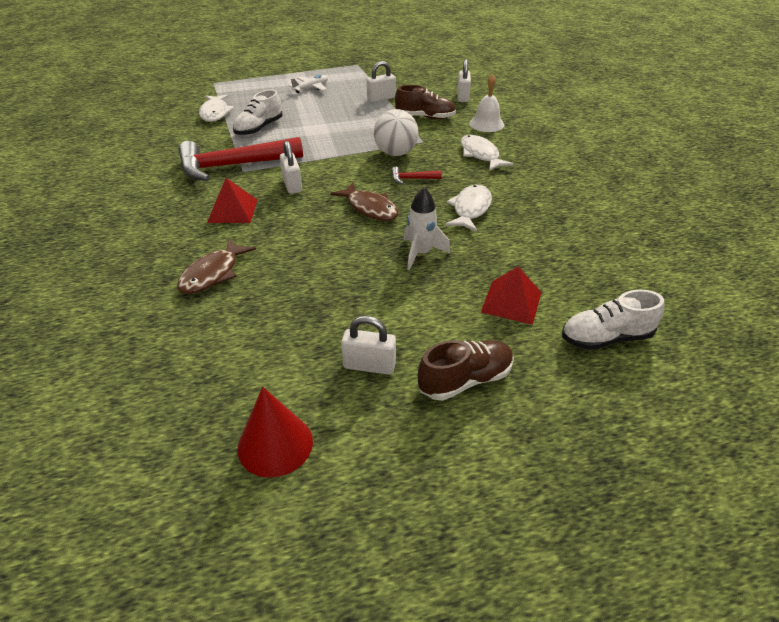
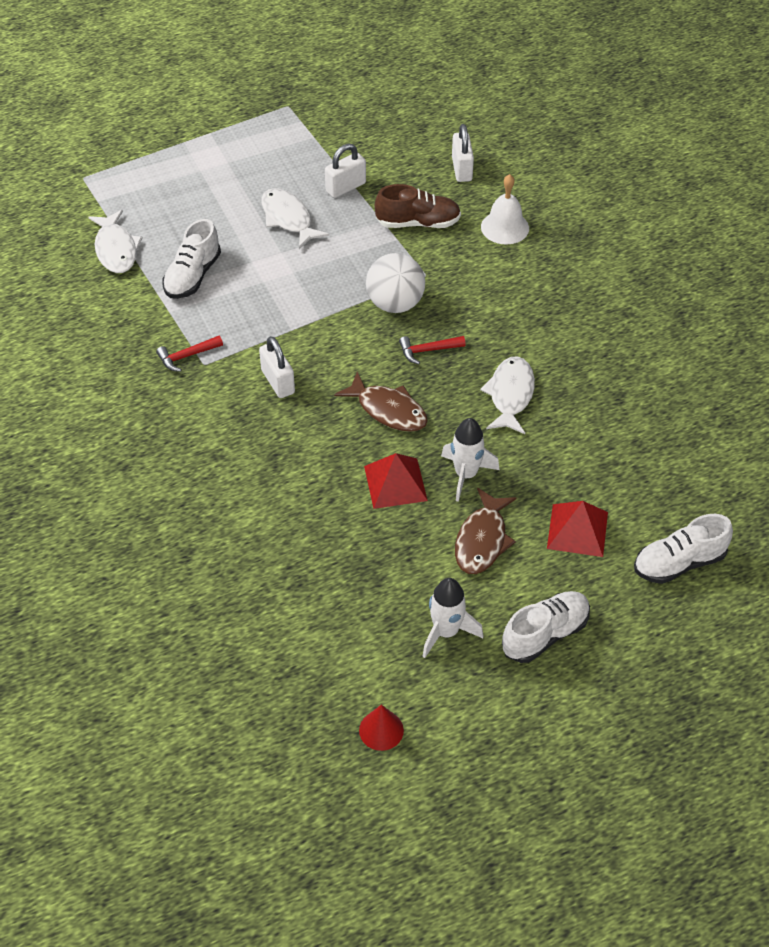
camera: 10 degrees left, 10 degrees up
(213, 274) = (237, 538): brown fish -> brown fish (482, 540)
(232, 211) = (219, 437): red pyramid -> red pyramid (395, 483)
(233, 166) = (186, 356): red hammer -> red hammer, size x0.40
(275, 444) = (381, 730): red cone -> red cone, size x0.63
(311, 88) = (236, 174): white plane -> none
(369, 365) = (446, 632): white padlock -> white rocket
(465, 380) = (545, 634): brown shoe -> white shoe
(480, 155) = (506, 293): white fish -> white fish (288, 219)

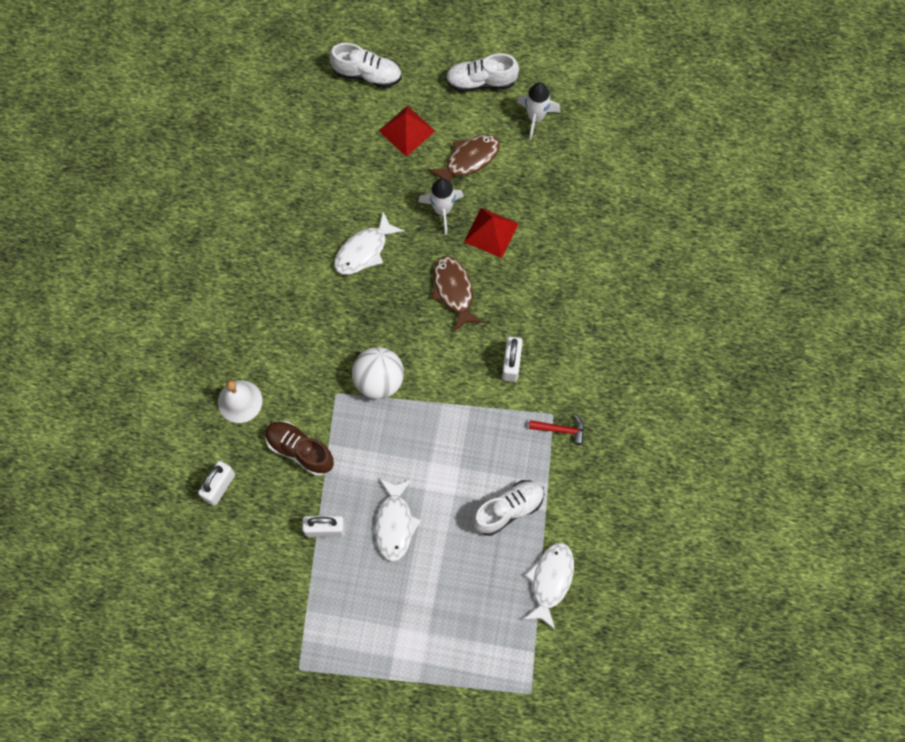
camera: 145 degrees left, 20 degrees up
(381, 730) = (614, 85): red cone -> none
(427, 350) = (389, 323): red hammer -> none

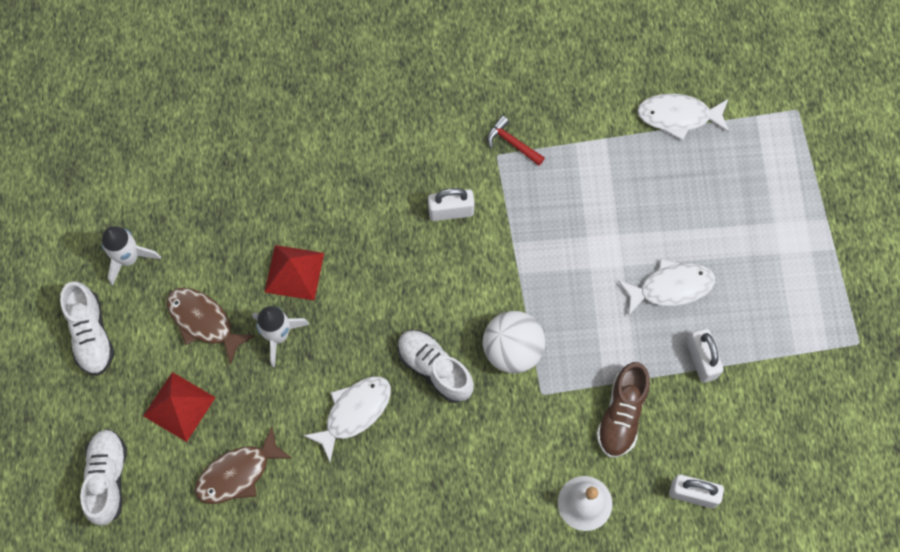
camera: 105 degrees left, 0 degrees up
(364, 250) = (354, 412): white fish -> white fish turned 75 degrees counterclockwise
(454, 291) = (379, 295): brown fish -> brown fish (238, 473)
(508, 509) = (617, 175): white shoe -> white shoe (435, 368)
(561, 429) = (512, 143): red hammer -> red hammer turned 45 degrees counterclockwise

